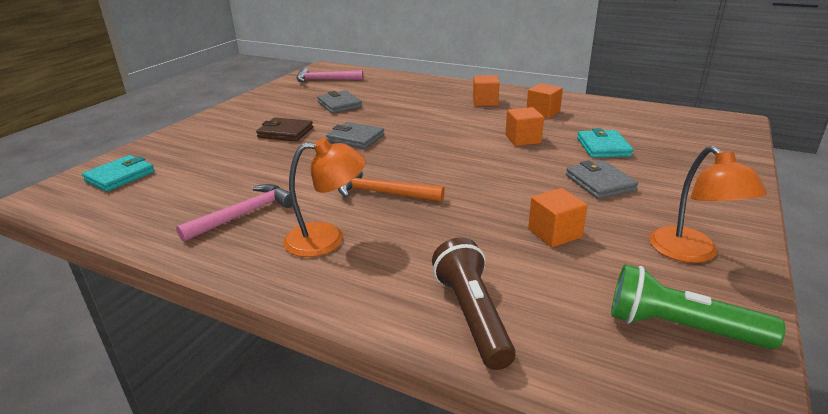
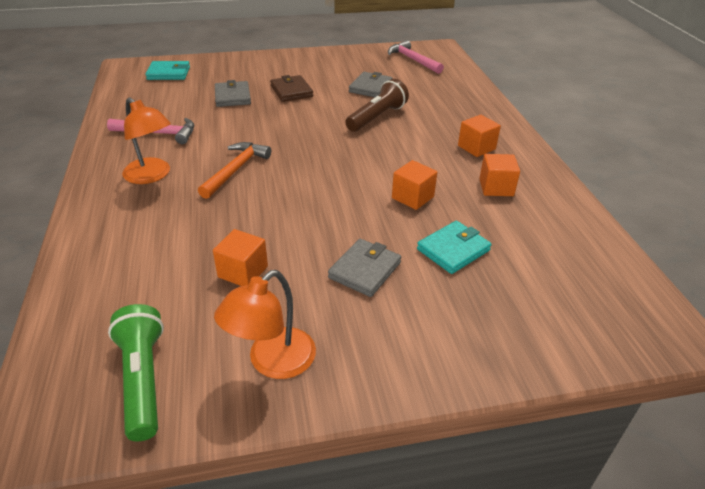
camera: 50 degrees right, 10 degrees up
(355, 138) = (315, 121): grey wallet -> grey wallet (233, 97)
(383, 193) = (236, 170): orange hammer -> orange hammer turned 45 degrees clockwise
(472, 315) = (98, 270): brown flashlight -> brown flashlight (377, 117)

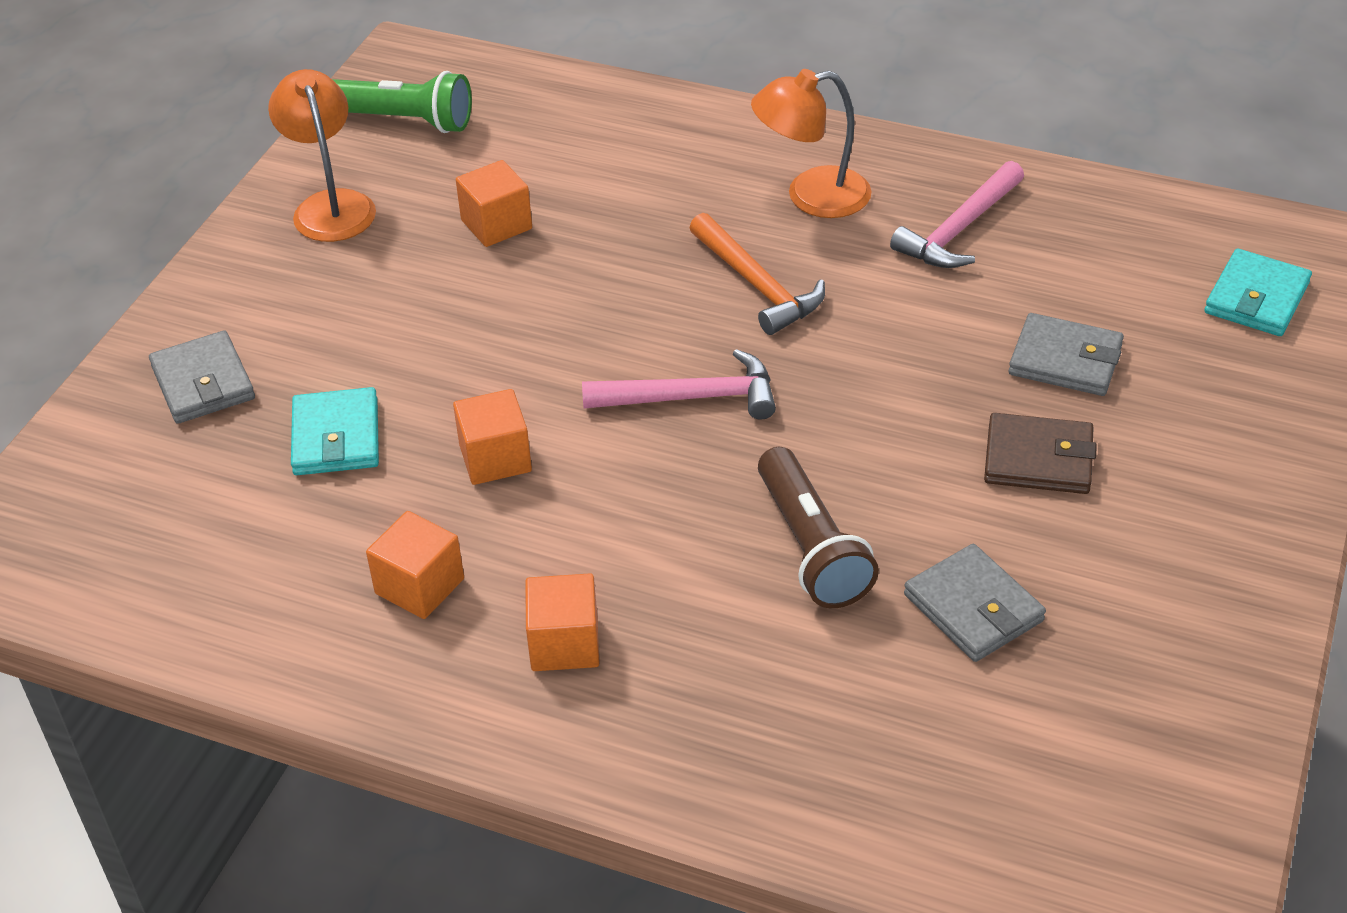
camera: 125 degrees right, 5 degrees up
(365, 270) = (389, 330): grey wallet -> grey wallet (203, 383)
(413, 60) = (1107, 795): pink hammer -> pink hammer (691, 398)

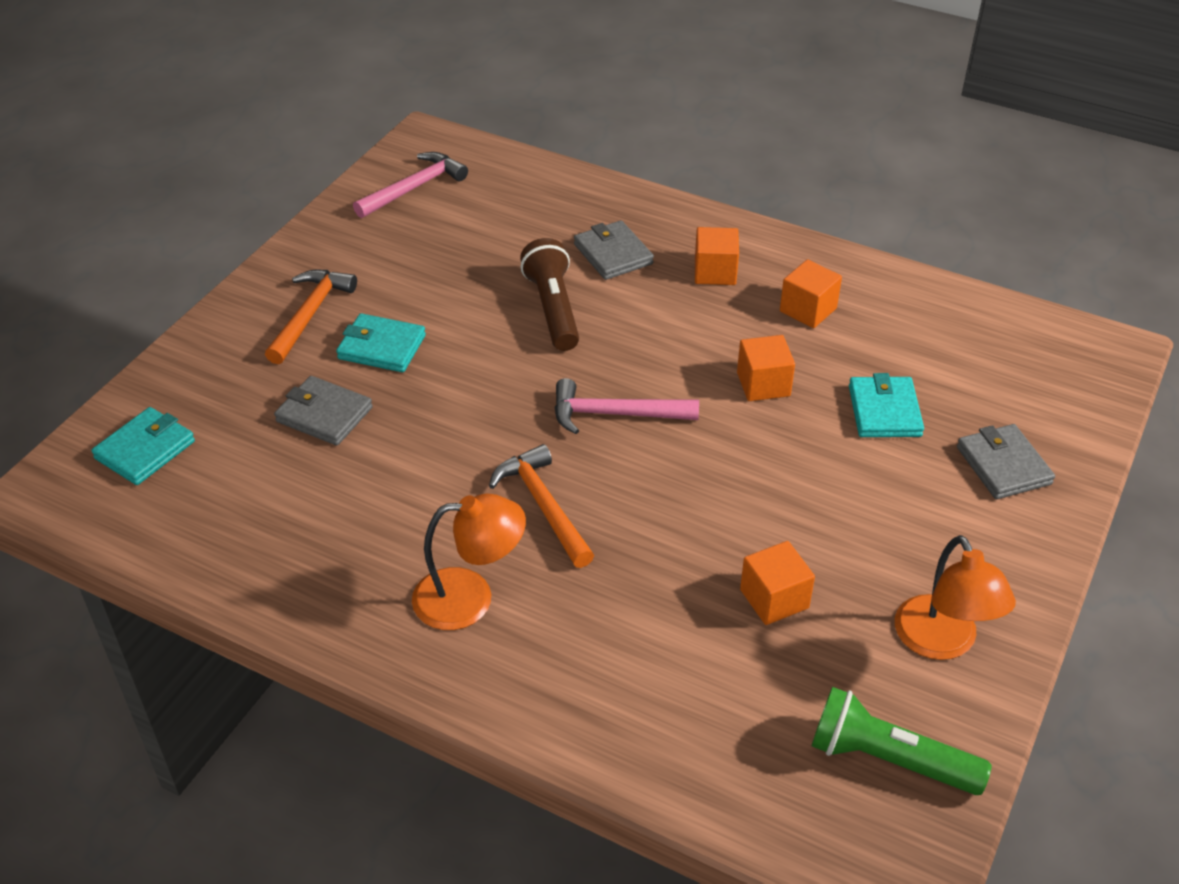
camera: 175 degrees left, 0 degrees up
(959, 229) = (349, 543): pink hammer -> pink hammer (414, 188)
(973, 608) = (464, 268): grey wallet -> grey wallet (613, 254)
(1038, 459) = (382, 347): brown wallet -> turquoise wallet
(1169, 499) = (310, 314): none -> orange hammer

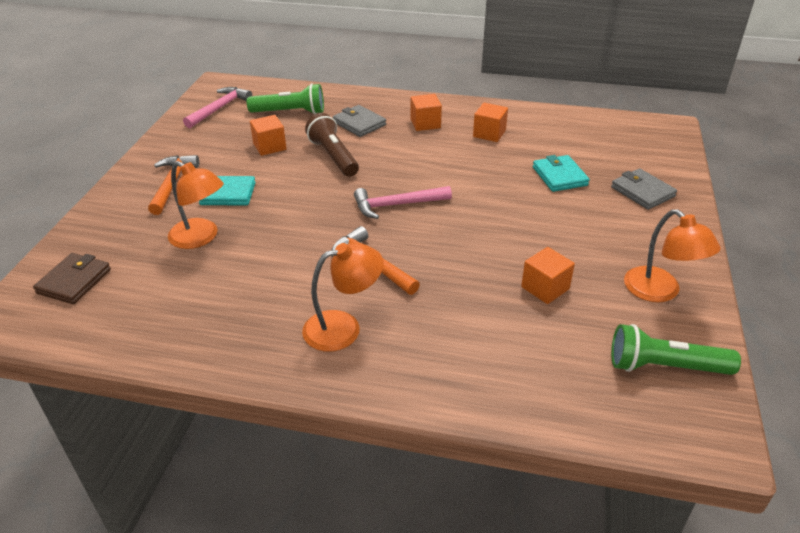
camera: 15 degrees left, 5 degrees down
(145, 450) = (74, 281): turquoise wallet -> brown wallet
(324, 414) = (201, 238): grey wallet -> orange lamp
(516, 213) = (290, 112): none -> green flashlight
(763, 384) = (481, 174): orange cube -> orange cube (269, 146)

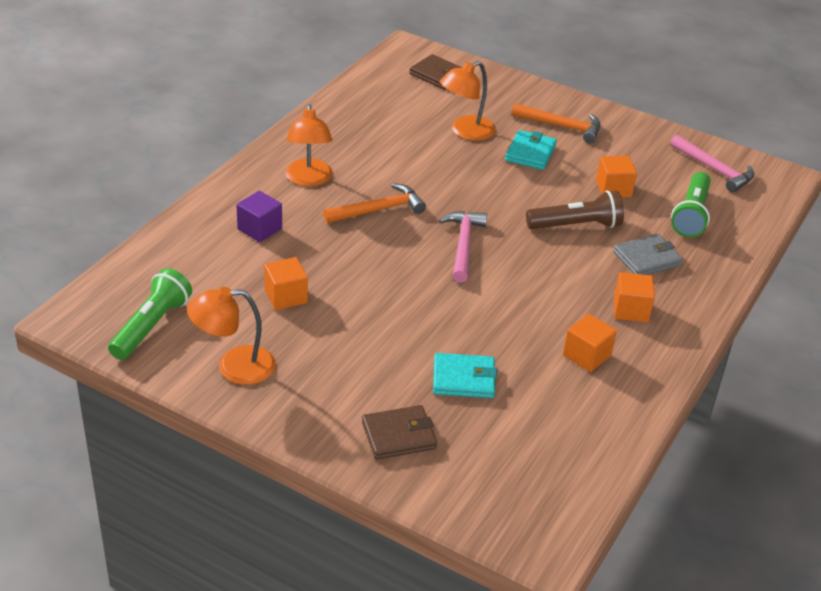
camera: 105 degrees right, 0 degrees up
(456, 338) = (259, 229): none -> purple cube
(642, 192) = (399, 435): grey wallet -> brown wallet

